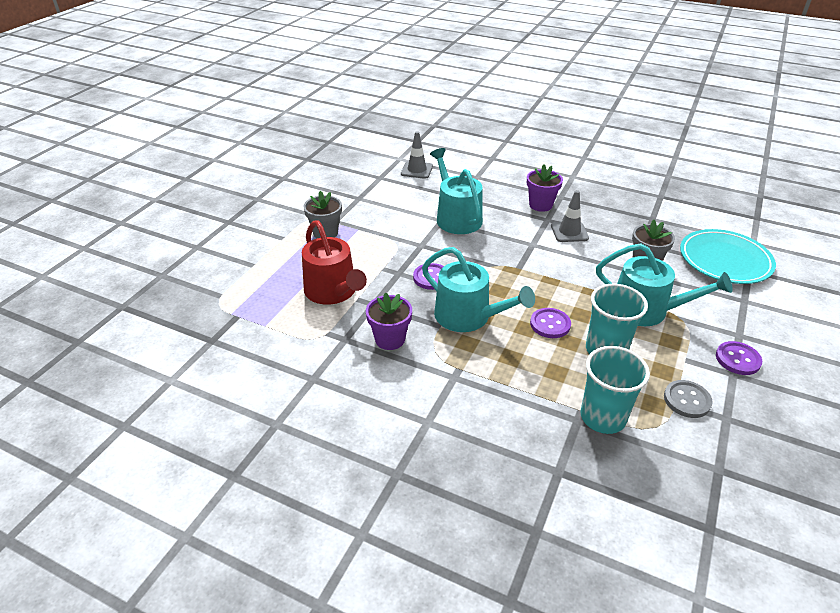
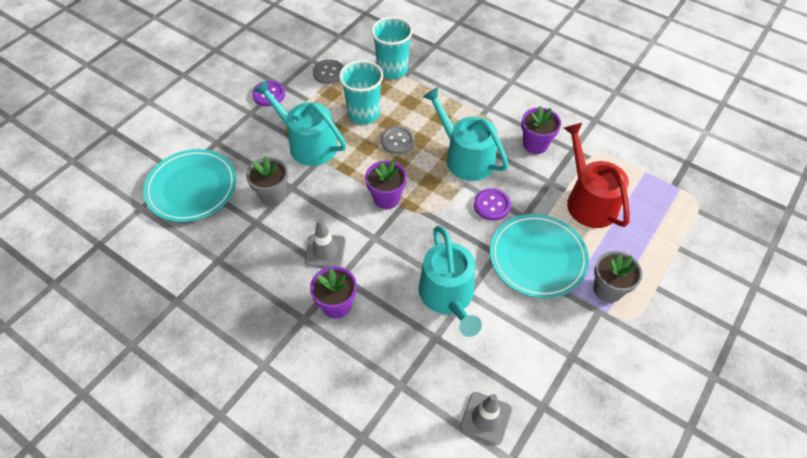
camera: 170 degrees left, 15 degrees up
(385, 245) = (537, 258): none -> turquoise plate
(536, 272) = (386, 198): none -> purple flower pot
(550, 324) = (397, 141): purple button -> grey button

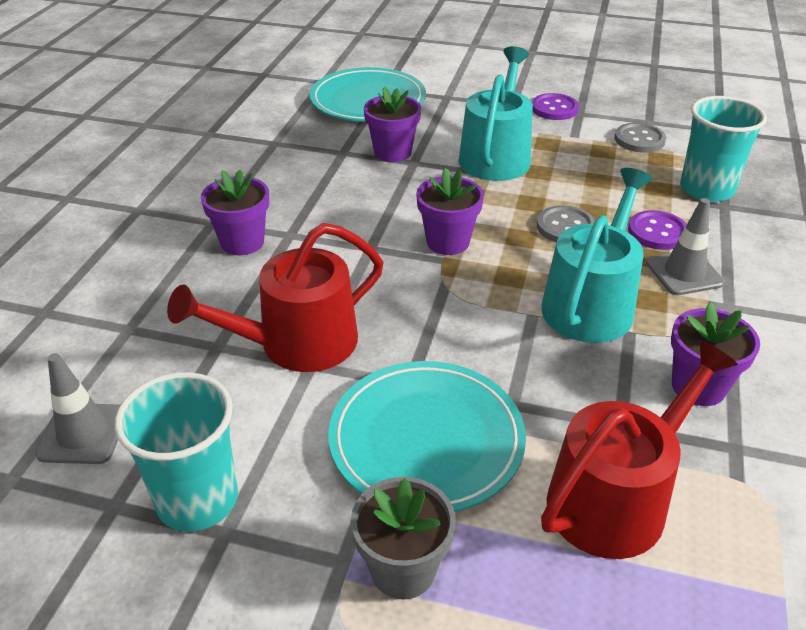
camera: 70 degrees right, 15 degrees down
(272, 195) = (392, 152): grey flower pot -> purple flower pot
(325, 251) = (325, 212): grey traffic cone -> grey traffic cone (684, 273)
(364, 114) = (591, 185): turquoise cup -> turquoise cup (197, 500)
(448, 296) = (297, 344): turquoise watering can -> red watering can
(492, 205) = (508, 356): purple button -> purple button (657, 232)

